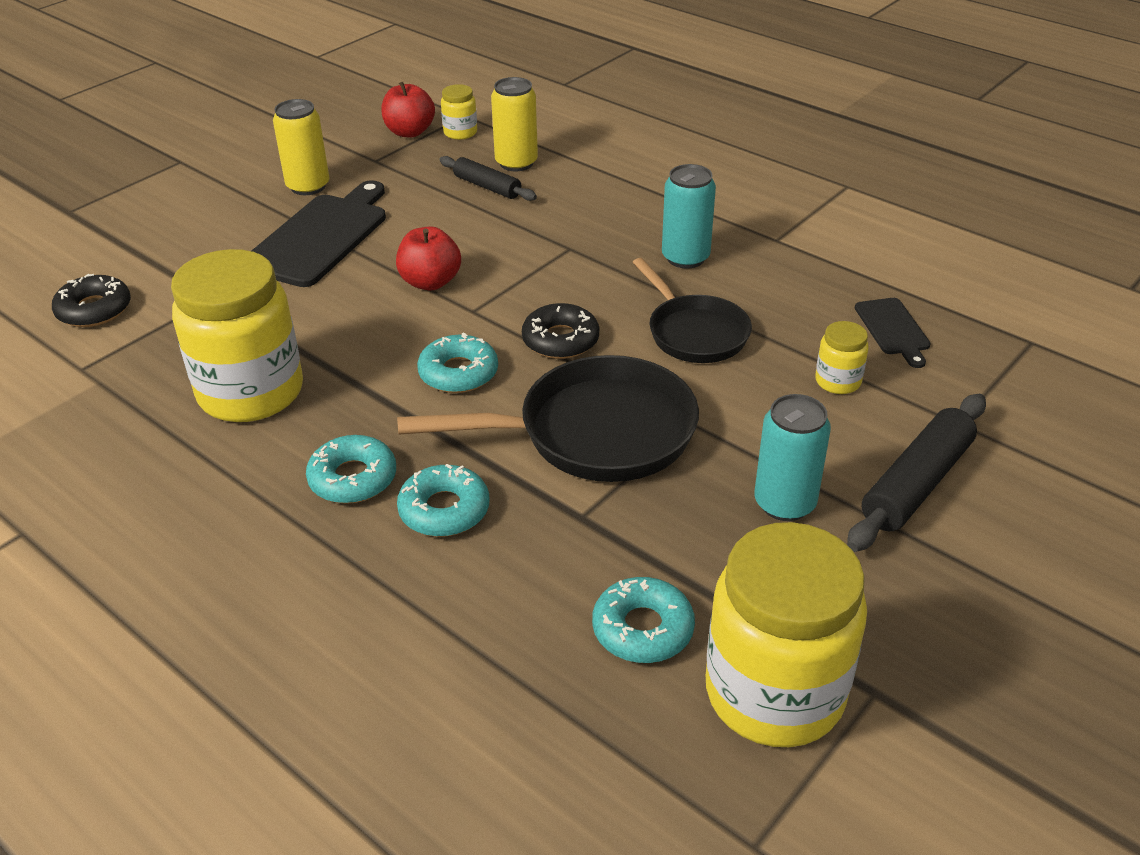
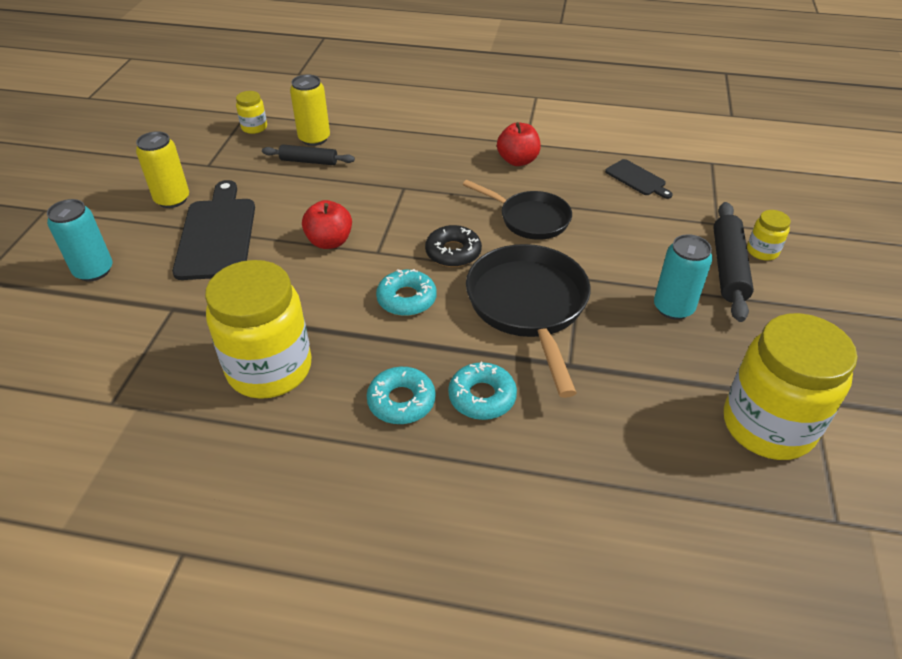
camera: 30 degrees left, 5 degrees up
(94, 310) = (78, 352): black donut -> none
(409, 132) = (215, 137): red apple -> red apple (517, 161)
(594, 433) = (528, 307): black pan -> black pan turned 60 degrees counterclockwise
(642, 629) = (667, 420): turquoise donut -> none
(685, 258) = (482, 171): turquoise can -> turquoise can (94, 271)
(837, 381) = (636, 221): yellow jar -> yellow jar (762, 251)

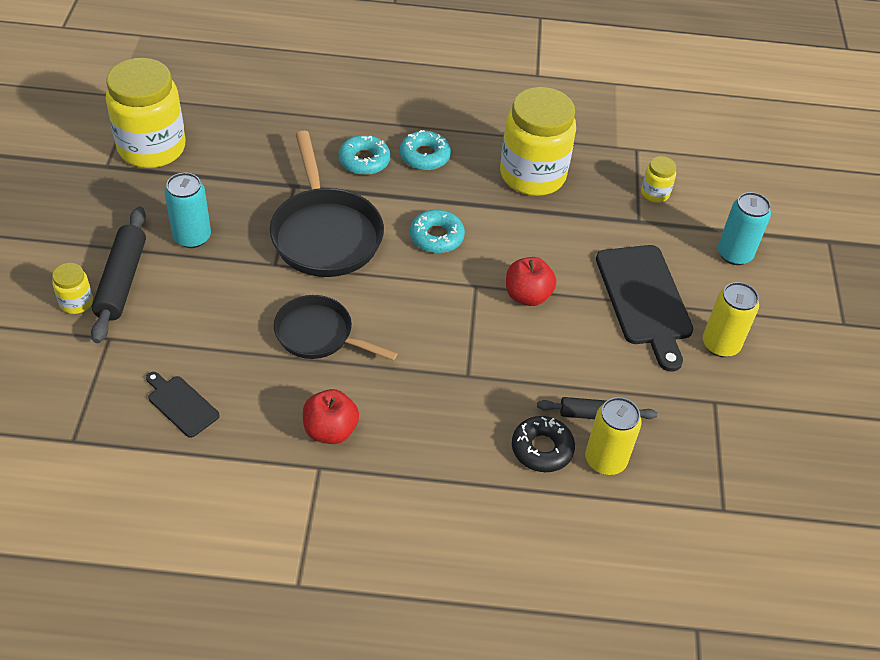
camera: 170 degrees right, 5 degrees up
(254, 127) = (696, 479): yellow jar -> yellow jar (655, 193)
(453, 252) = (399, 288): black donut -> black donut (542, 449)

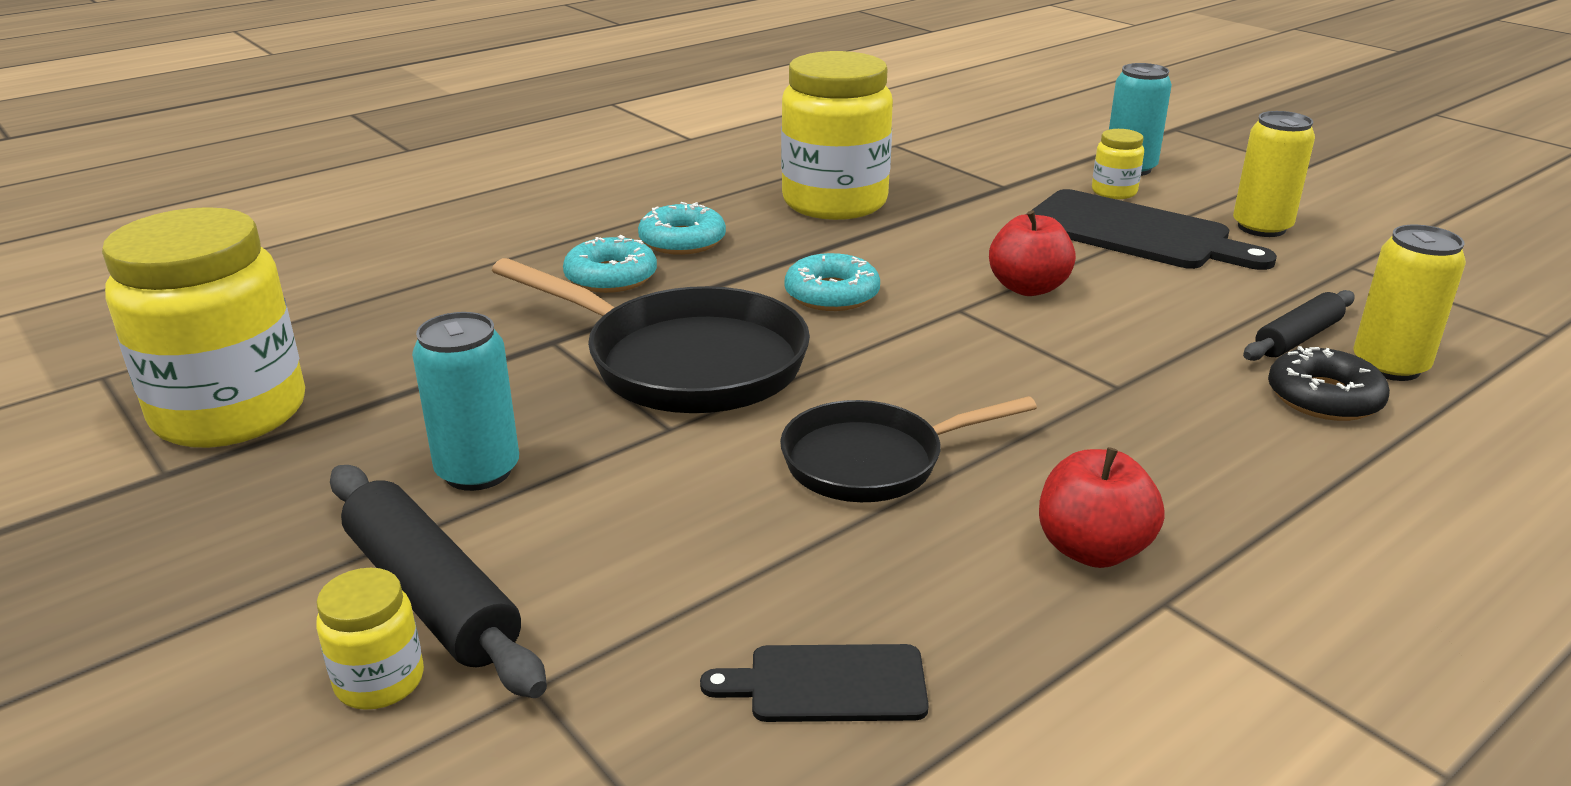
camera: 40 degrees left, 20 degrees down
(655, 193) = (976, 163): yellow jar -> yellow jar (1114, 192)

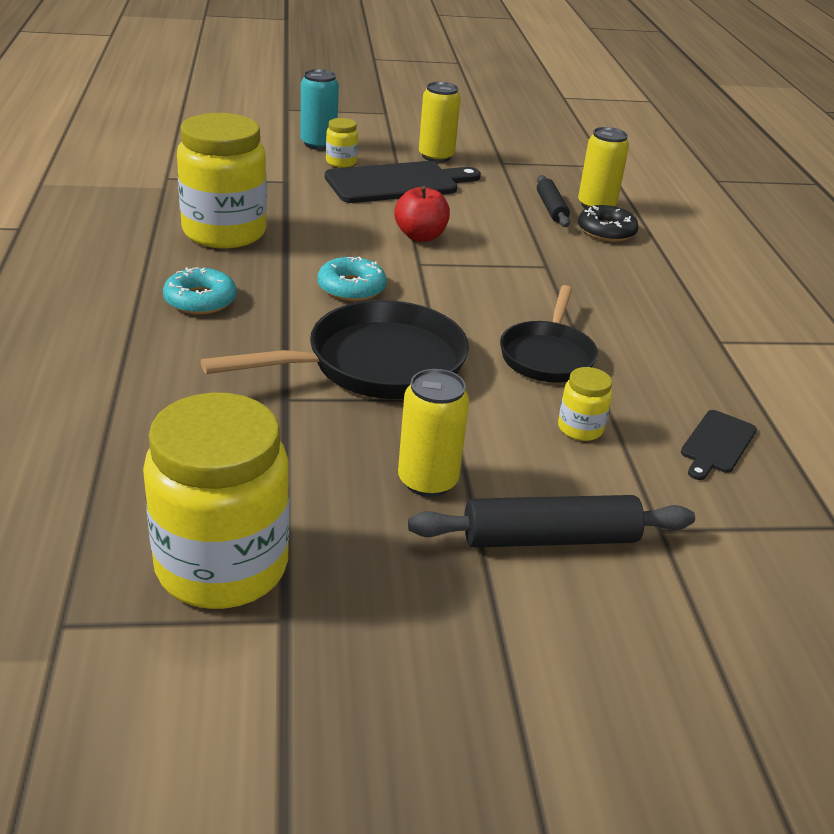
camera: 60 degrees left, 5 degrees up
(380, 681) = (618, 580): yellow jar -> yellow jar (580, 428)
(478, 471) = (427, 481): turquoise can -> yellow can
(611, 277) = (218, 344): turquoise donut -> none
(1092, 550) = (671, 338): red apple -> none

